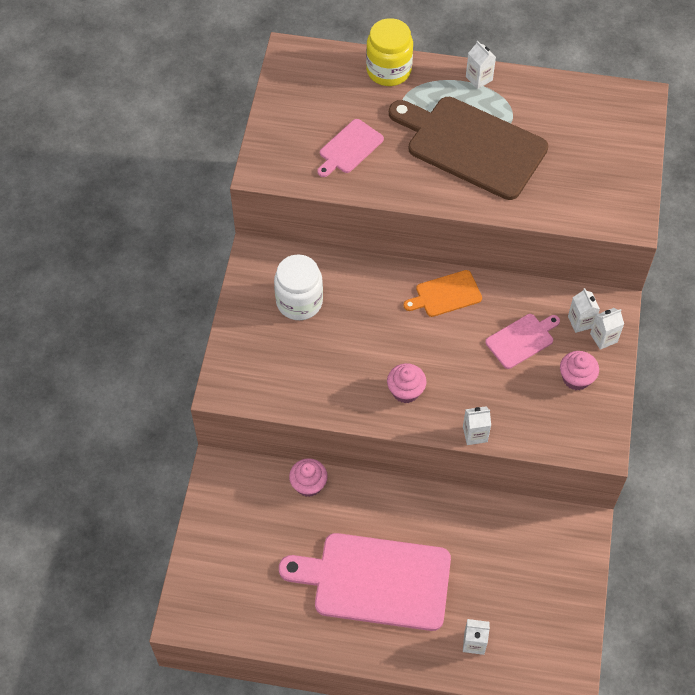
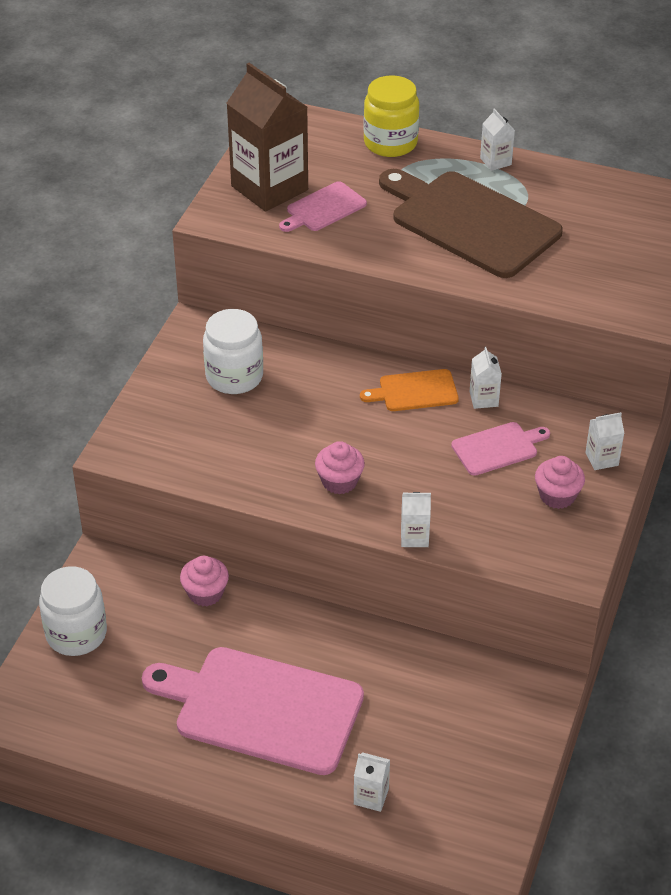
camera: 10 degrees right, 15 degrees down
(217, 538) = (76, 634): none -> white jar
(300, 132) = (269, 188): none -> brown carton
(580, 322) = (576, 439): white carton -> white carton (483, 399)

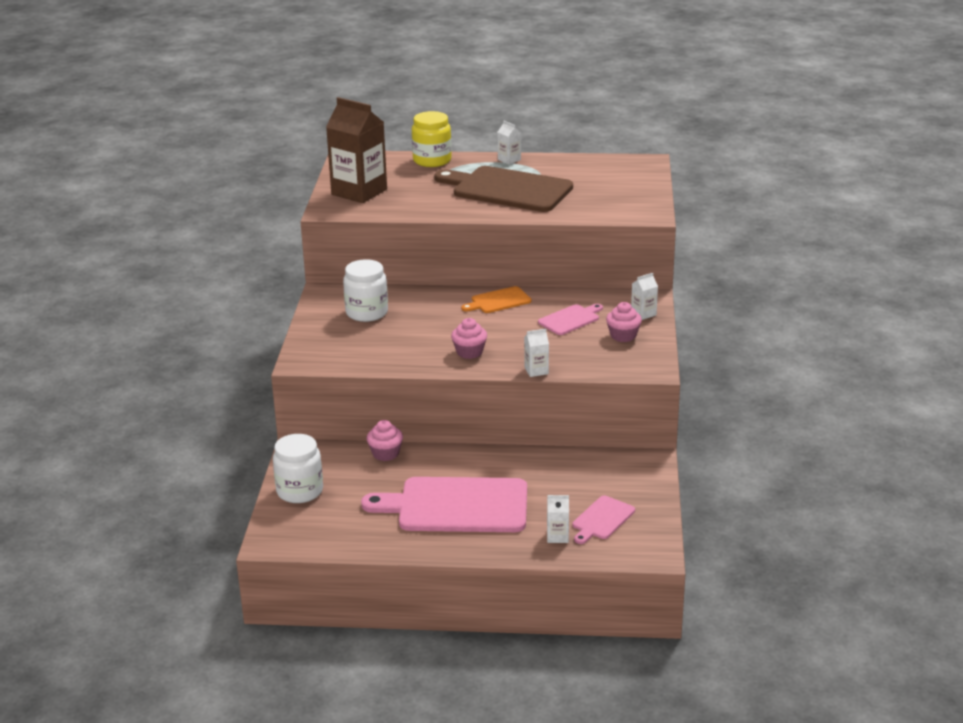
camera: 15 degrees left, 15 degrees down
(323, 208) = (403, 196): pink cutting board -> pink cutting board (602, 519)
(483, 399) = (548, 297): white carton -> none

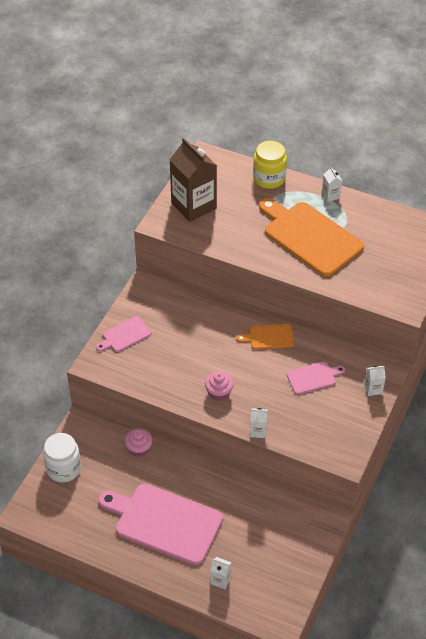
camera: 20 degrees right, 20 degrees up
(367, 313) = (165, 320): white jar -> none
(508, 189) = (310, 237): brown cutting board -> orange cutting board
(602, 519) = (260, 573): pink cutting board -> pink cutting board (125, 335)
(623, 336) = (344, 411): pink cupcake -> none

